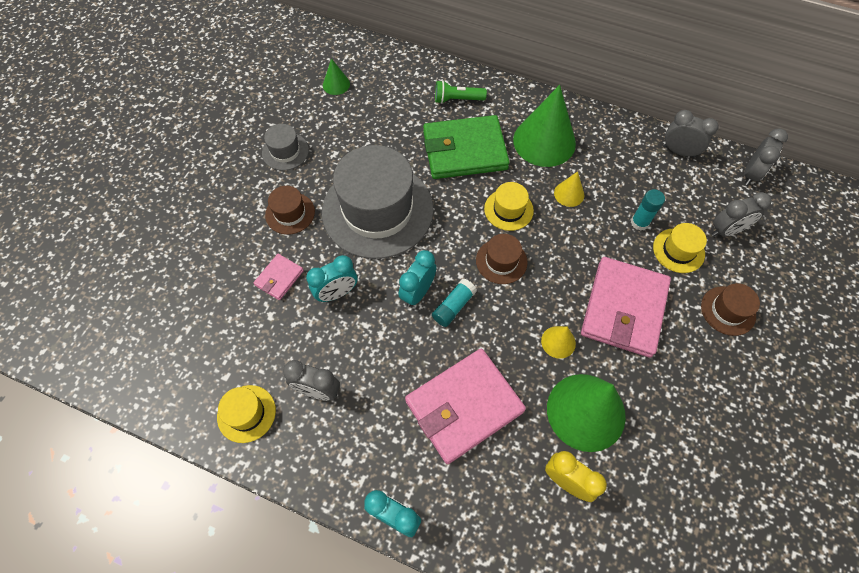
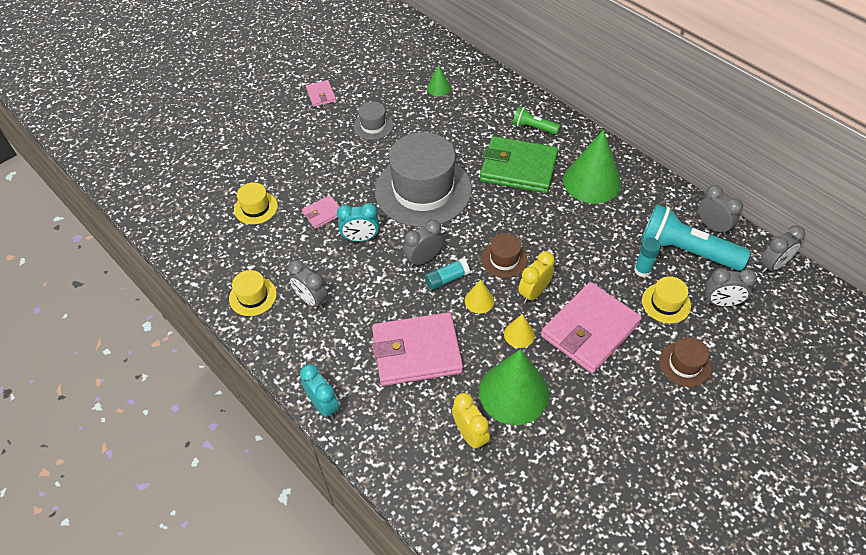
camera: 25 degrees right, 10 degrees down
(207, 133) = (321, 95): none -> pink wallet
(290, 213) = (354, 171): brown hat -> none
(418, 292) = (423, 259): turquoise clock -> grey clock
(508, 209) = (531, 223): yellow hat -> yellow hat (256, 208)
(549, 288) = (534, 292): none -> yellow clock
(569, 194) = (591, 228): yellow cone -> yellow cone (479, 300)
(668, 187) = (685, 251): none -> turquoise flashlight

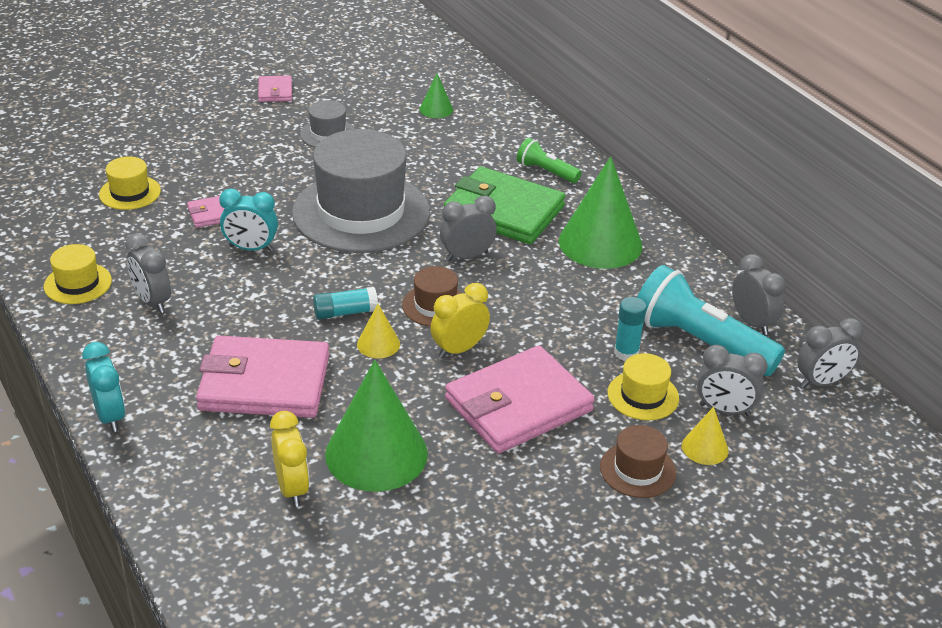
camera: 10 degrees right, 15 degrees down
(423, 259) = (324, 285): grey clock -> grey clock (467, 256)
(519, 334) = (415, 391): yellow cone -> yellow cone (705, 448)

